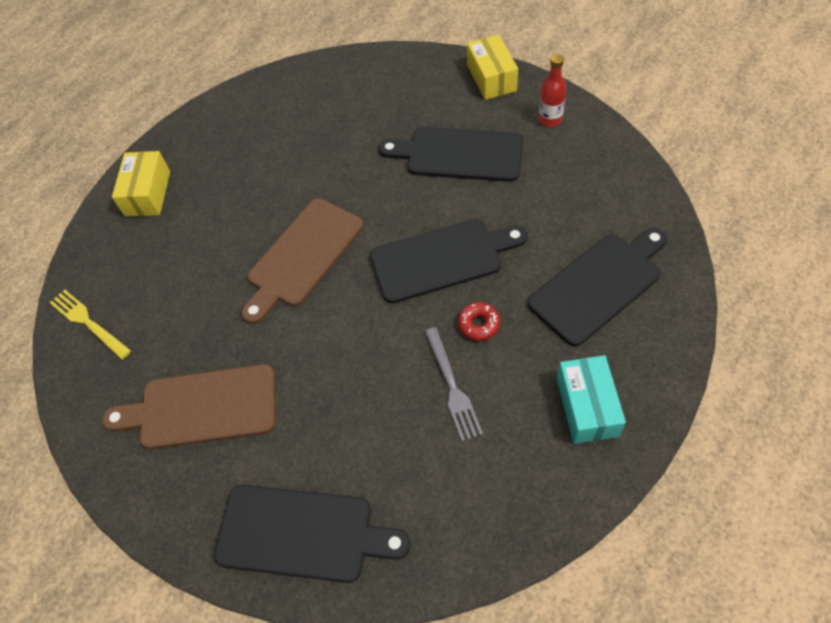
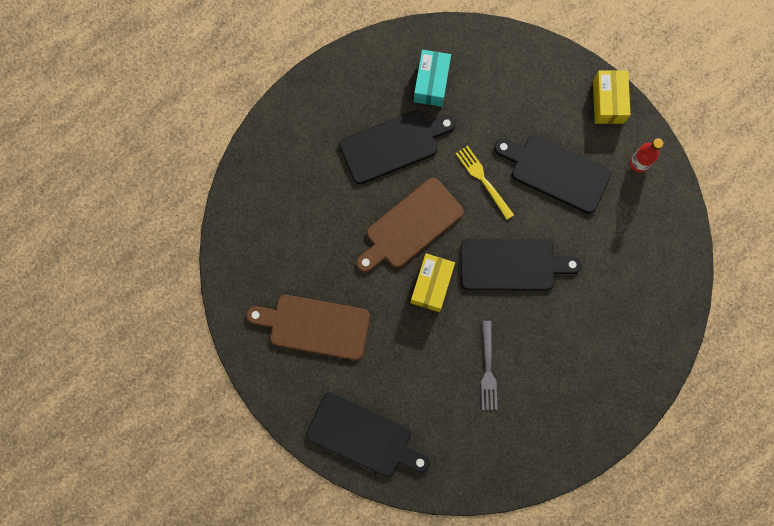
camera: 10 degrees right, 20 degrees up
(88, 322) = (243, 229): yellow fork -> yellow fork (483, 180)
(148, 193) = (302, 122): yellow box -> yellow box (431, 285)
(479, 324) = (521, 328): red donut -> none
(586, 407) = (571, 414): turquoise box -> turquoise box (431, 83)
(599, 285) = (616, 326): black cutting board -> black cutting board (393, 145)

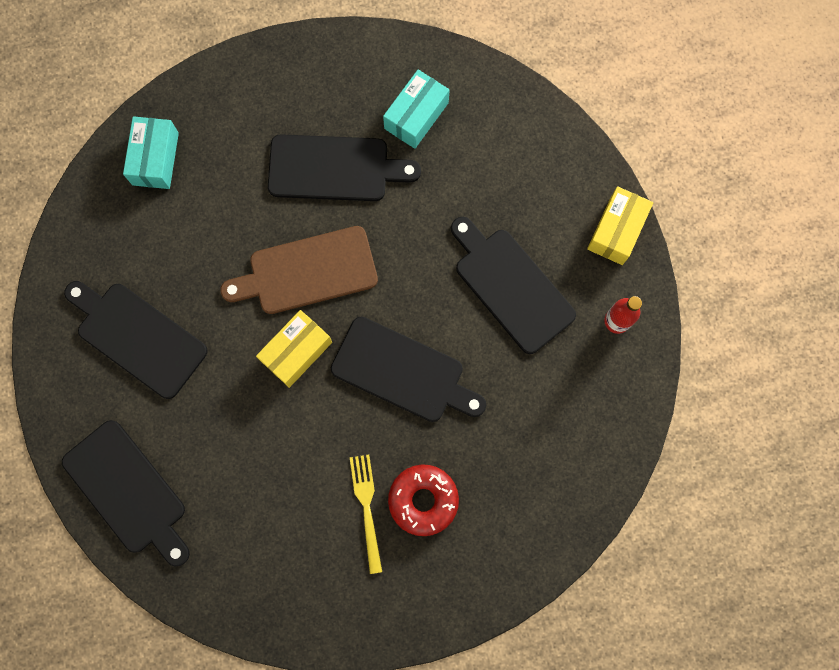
camera: 25 degrees right, 0 degrees up
(262, 195) = (155, 159): none -> turquoise box
(314, 326) = (137, 337): brown cutting board -> black cutting board
(483, 180) = (419, 256): yellow fork -> yellow fork (367, 508)
(488, 369) = (312, 481): grey fork -> none
(570, 346) = (423, 500): none -> red donut

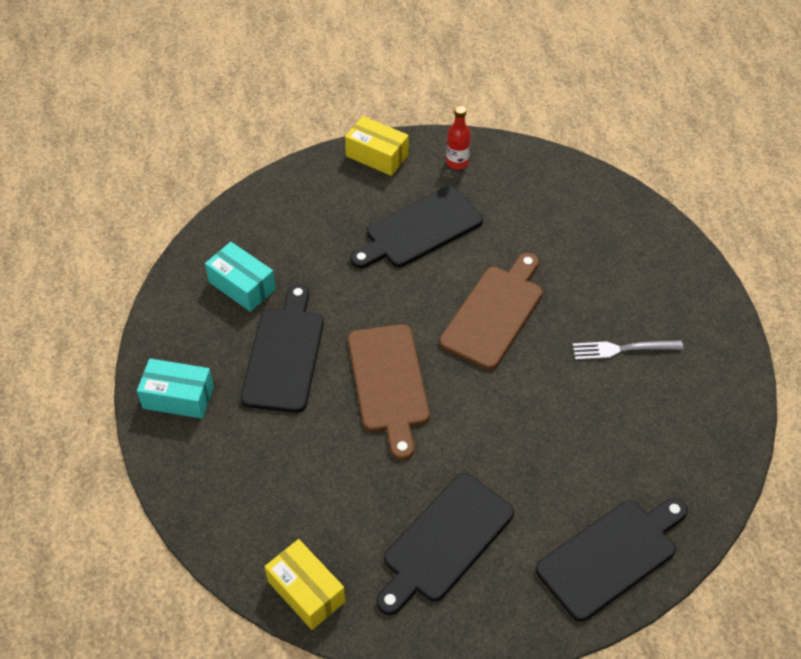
camera: 85 degrees left, 25 degrees down
(155, 159) = (244, 517): turquoise box -> turquoise box (178, 397)
(296, 351) = (470, 397): yellow box -> yellow box (306, 591)
(367, 508) = (622, 349): yellow fork -> grey fork
(403, 372) = (494, 313): black cutting board -> brown cutting board
(423, 500) = (614, 306): red donut -> none

